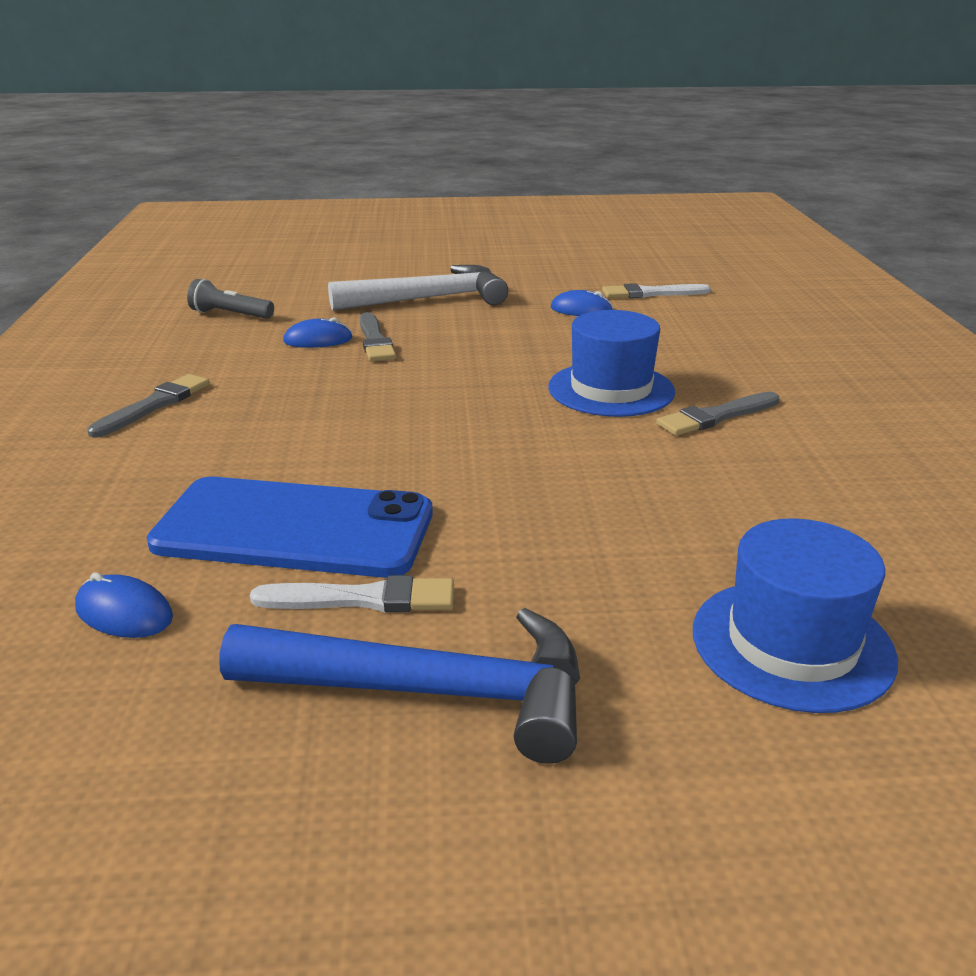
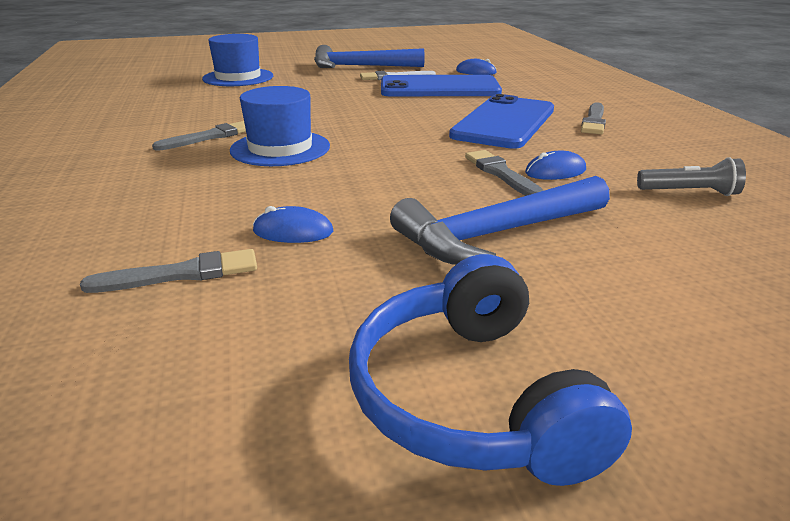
camera: 170 degrees right, 0 degrees up
(285, 412) = (504, 122): none -> blue phone
(428, 299) = (497, 234): white hammer -> blue hammer
(495, 252) = (471, 398): none -> blue headphones
(651, 293) = (181, 274): white brush -> grey brush

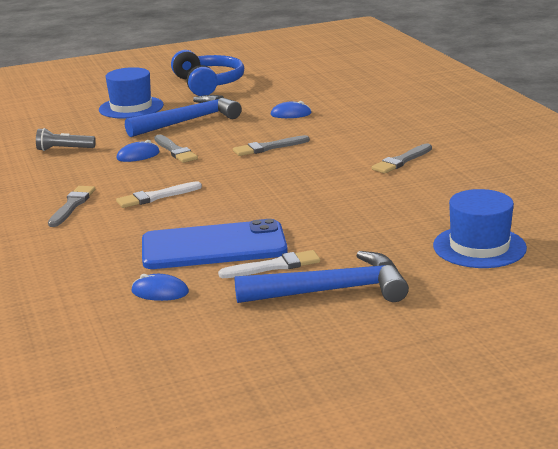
camera: 175 degrees right, 5 degrees down
(181, 274) = (328, 98): grey brush -> grey brush (268, 147)
(280, 148) = (336, 156): blue hat -> blue hat (131, 107)
(504, 122) = (156, 197): blue phone -> white brush

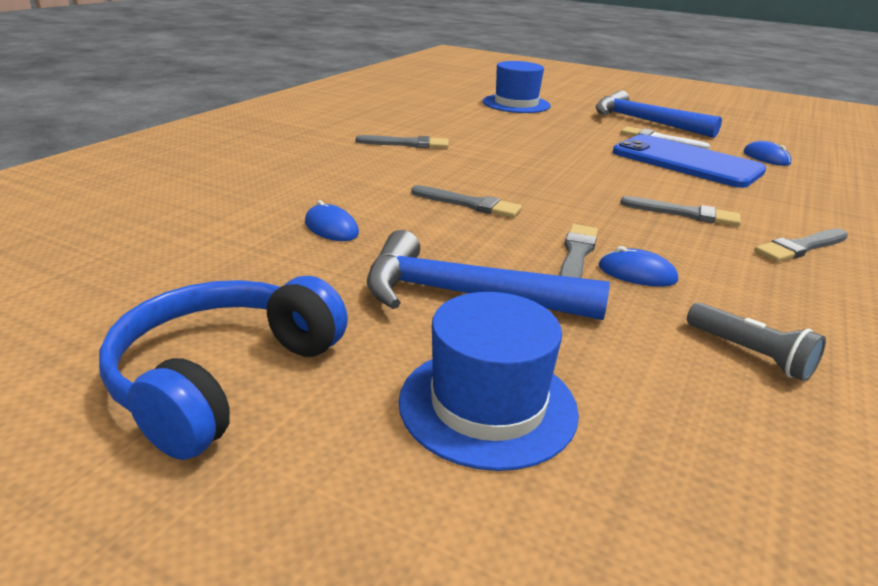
camera: 135 degrees left, 5 degrees up
(156, 197) = (684, 214): white brush -> grey brush

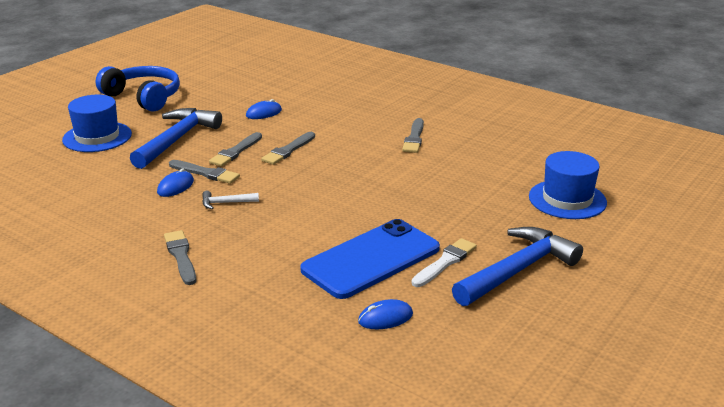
camera: 100 degrees right, 0 degrees up
(649, 232) = (226, 203): none -> white hammer
(684, 214) = (252, 225): grey brush -> grey brush (235, 152)
(750, 354) = (87, 198): grey flashlight -> none

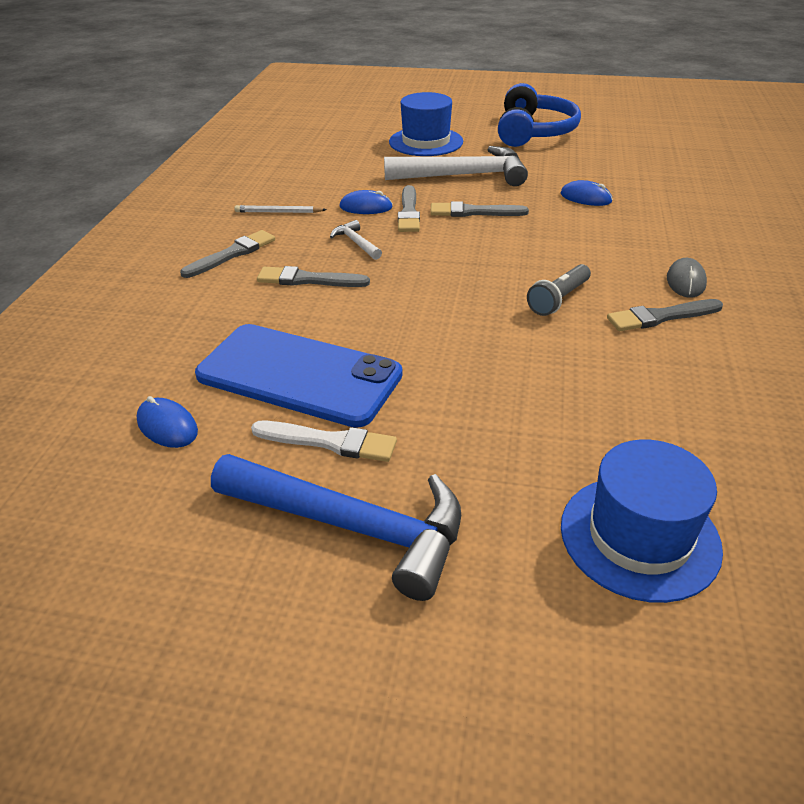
camera: 65 degrees right, 10 degrees up
(135, 223) = (278, 212): none -> white pencil
(176, 140) = (463, 175): blue hammer -> white hammer
(288, 150) = (513, 240): grey brush -> grey brush (308, 280)
(370, 158) = (558, 299): none -> grey flashlight
(388, 120) = (685, 281): none -> grey mouse

